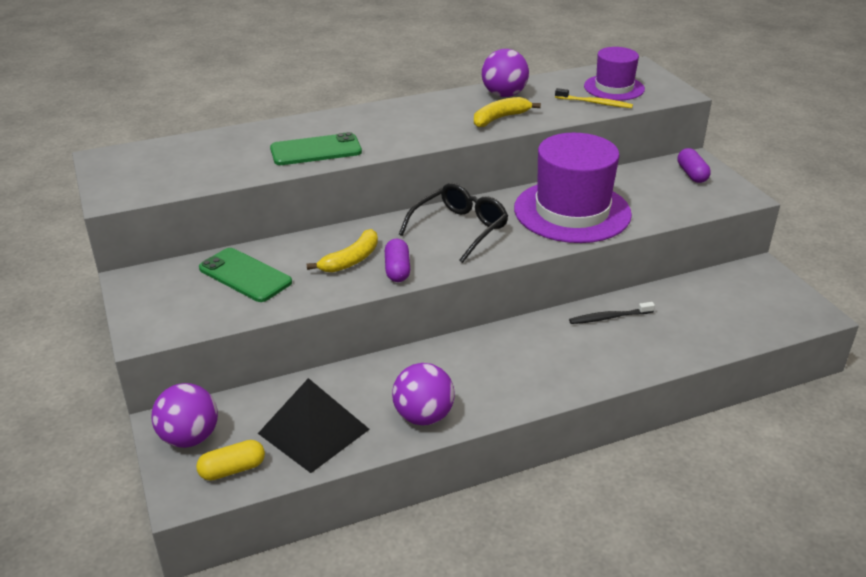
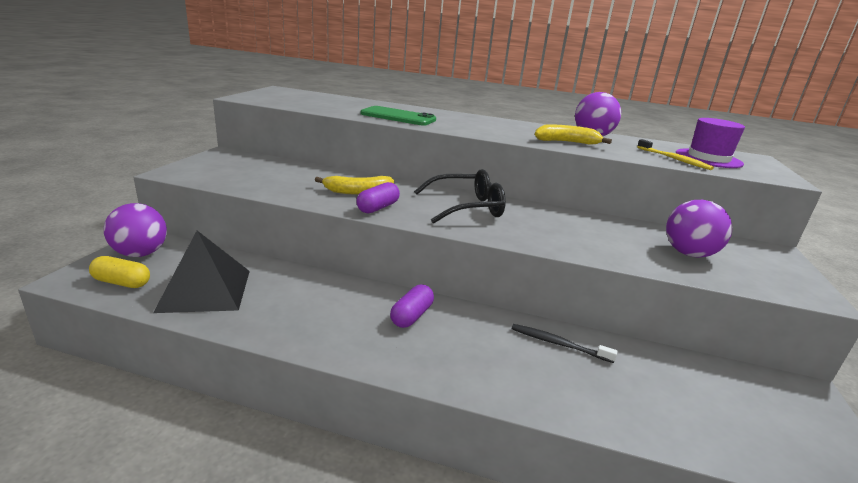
camera: 35 degrees right, 10 degrees down
(245, 275) = (281, 173): green phone -> none
(423, 416) = (287, 325): purple ball -> purple ball (688, 254)
(572, 211) = (585, 234): purple hat -> none
(692, 174) = (758, 257): purple capsule -> purple capsule (411, 316)

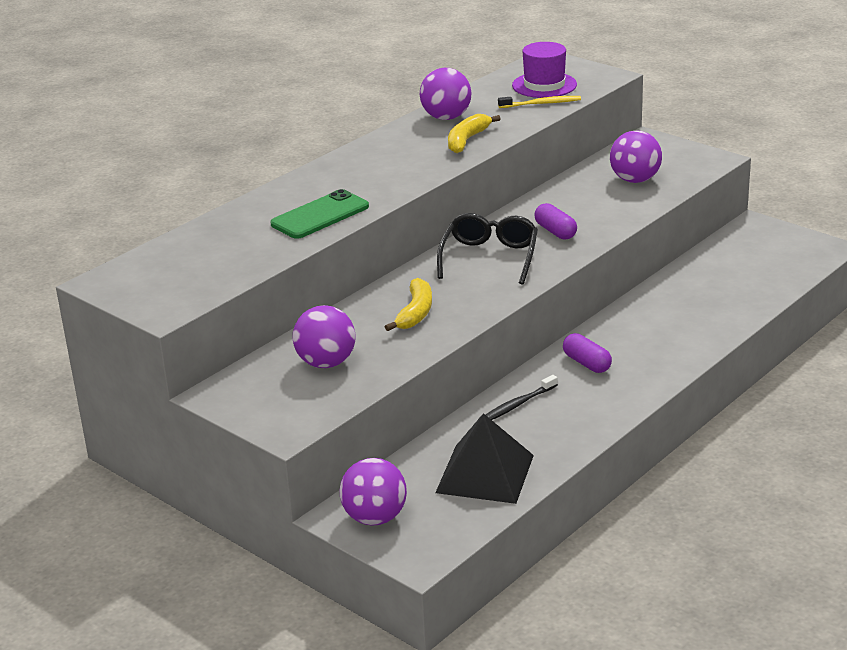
camera: 60 degrees left, 5 degrees up
(122, 282) = (443, 526): yellow capsule -> none
(271, 174) = (326, 363): none -> purple ball
(378, 208) = (468, 307): purple capsule -> purple capsule (555, 231)
(558, 344) = (658, 303): black toothbrush -> black toothbrush (517, 405)

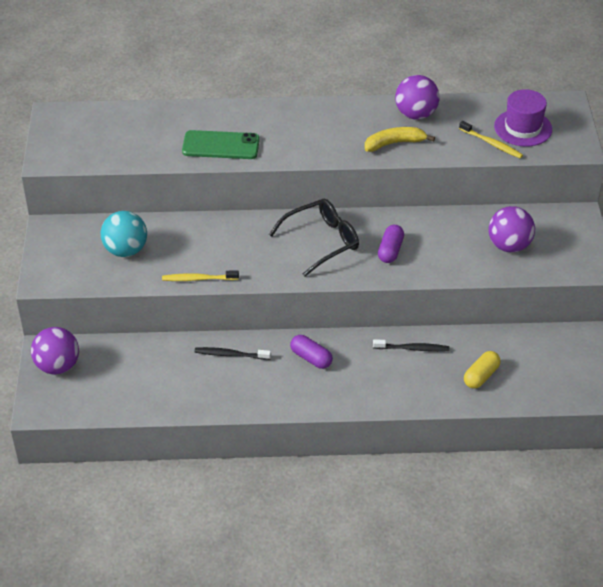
camera: 45 degrees right, 15 degrees up
(326, 363) = (126, 250): purple ball -> turquoise ball
(415, 313) = (219, 251): yellow banana -> none
(435, 340) = (198, 279): none -> yellow toothbrush
(485, 474) = (145, 385): black pyramid -> none
(587, 363) = (311, 358): purple capsule -> purple capsule turned 60 degrees counterclockwise
(650, 308) = (412, 348): none -> black toothbrush
(730, 291) = (481, 376): none -> yellow capsule

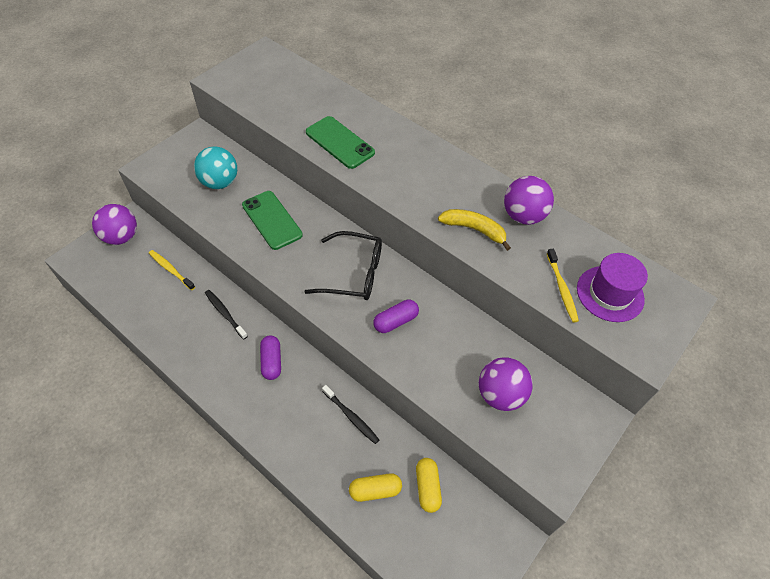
camera: 40 degrees right, 10 degrees up
(198, 279) = (235, 239): yellow toothbrush -> yellow toothbrush (171, 270)
(209, 248) = (272, 220): none -> green phone
(511, 350) = (427, 487): none -> yellow capsule

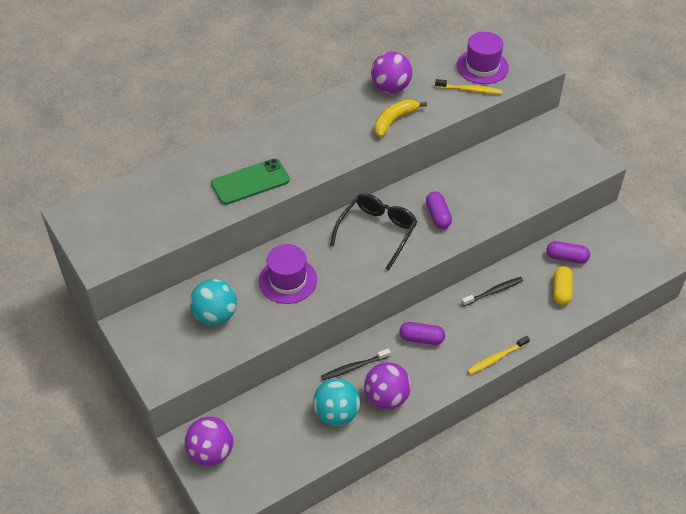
camera: 70 degrees left, 5 degrees down
(171, 270) = (279, 408): yellow toothbrush -> yellow toothbrush (496, 358)
(171, 313) = (336, 414): none -> turquoise ball
(272, 220) = (287, 280): green phone -> purple hat
(427, 487) = (566, 258): yellow capsule -> purple capsule
(500, 394) = (524, 171): purple ball -> purple ball (386, 397)

